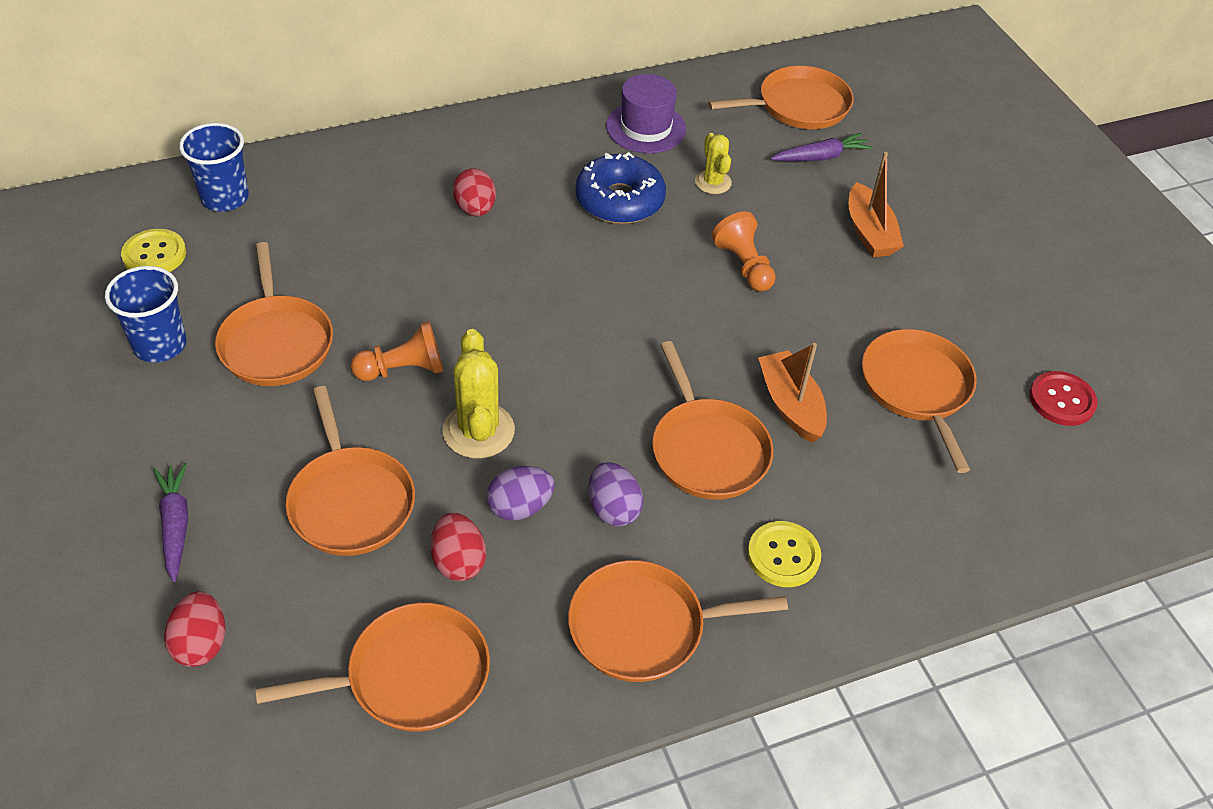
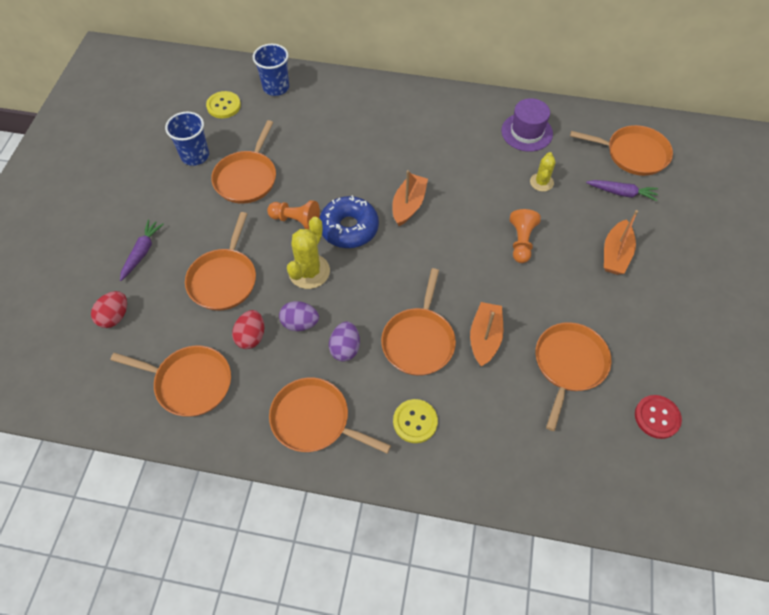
camera: 35 degrees right, 10 degrees up
(475, 209) = (395, 144): red egg -> none
(556, 281) = (408, 205): none -> orange boat
(619, 200) = (478, 171): blue donut -> blue donut (349, 228)

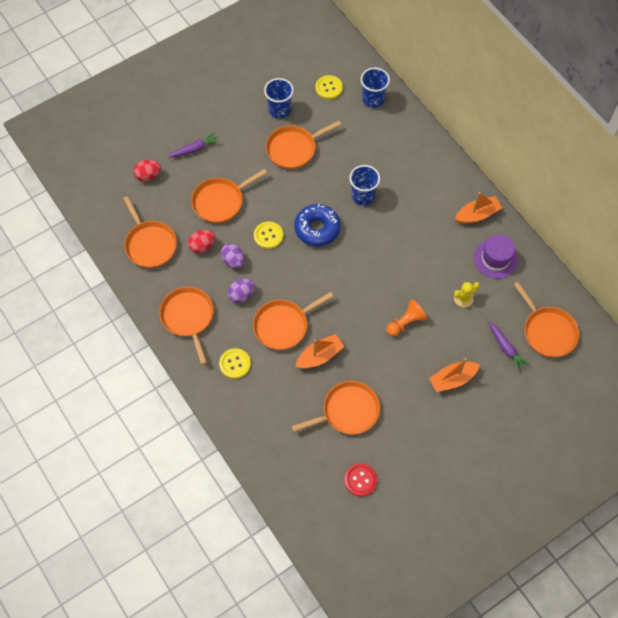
camera: 45 degrees right, 5 degrees up
(296, 220) = (293, 199): orange pawn -> none
(309, 271) = (268, 236): yellow cactus -> yellow button
(358, 169) = (363, 196): none -> blue cup
(408, 205) = (366, 244): orange boat -> orange boat (477, 215)

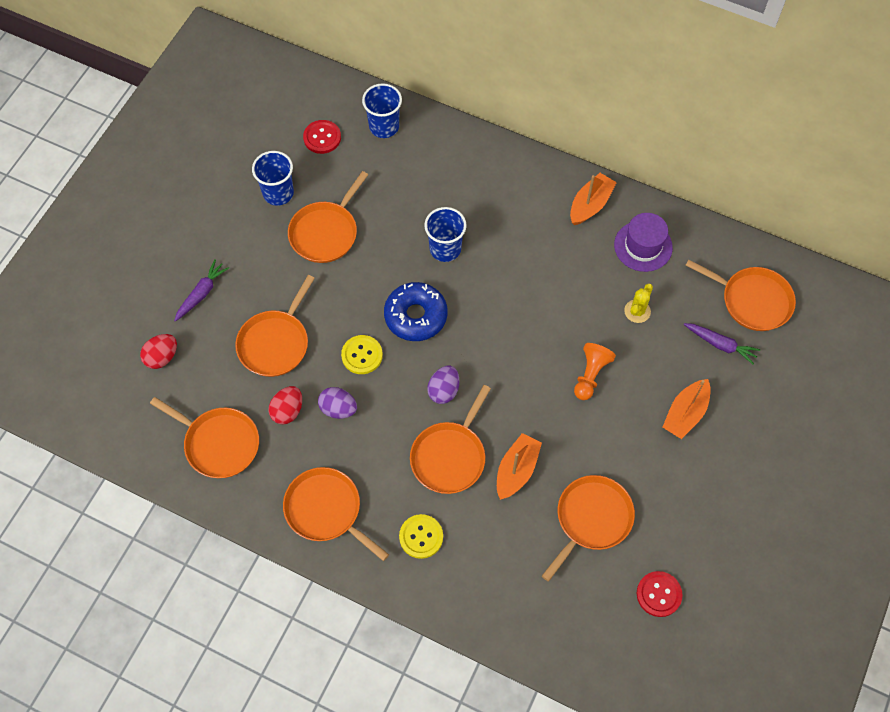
camera: 30 degrees left, 0 degrees up
(241, 295) = (375, 446): purple egg -> purple egg (444, 390)
(329, 88) = (322, 138): yellow button -> red button

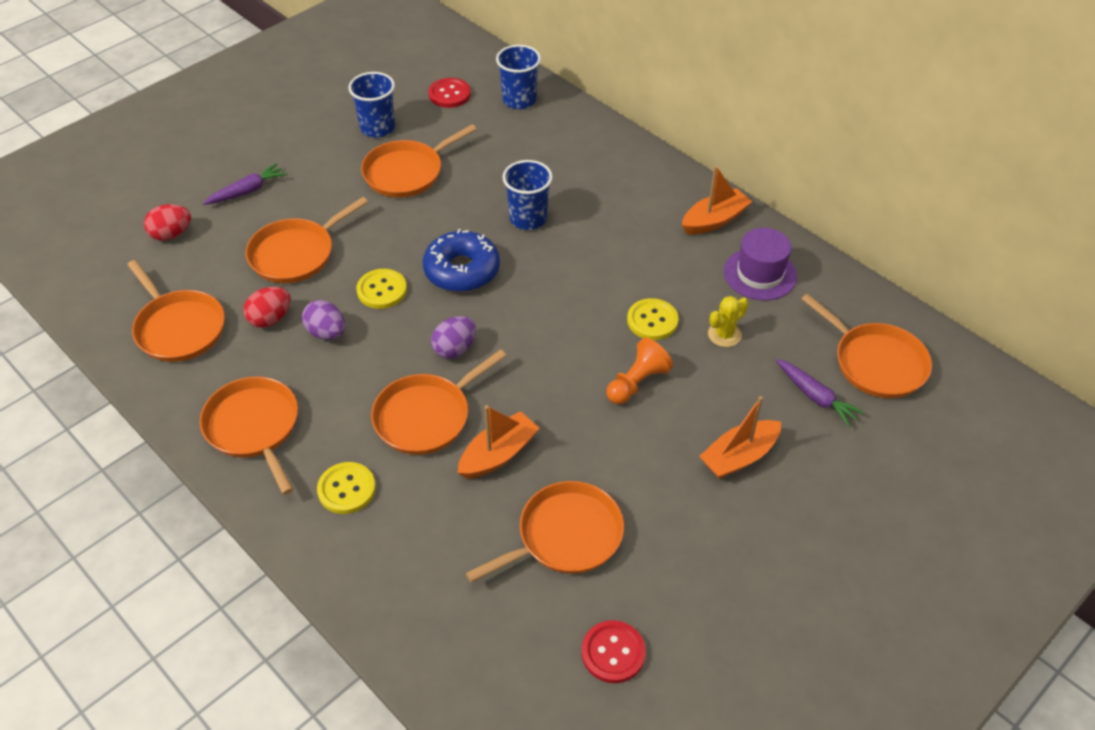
camera: 20 degrees right, 15 degrees down
(580, 316) = (652, 321): none -> yellow button

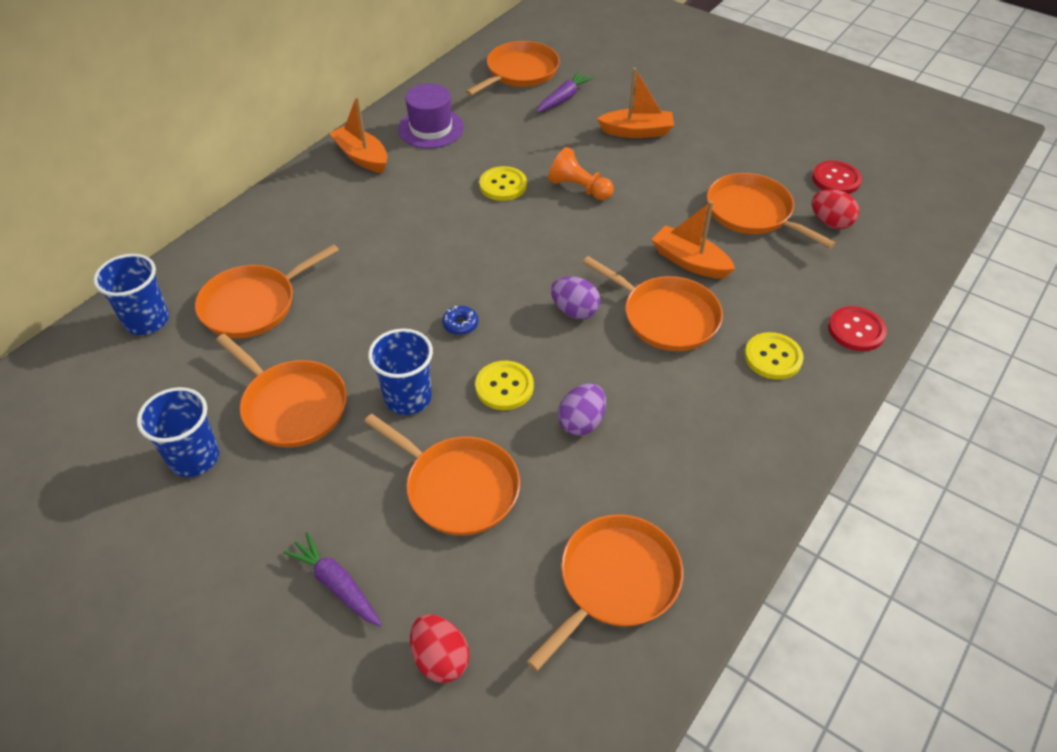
camera: 100 degrees left, 0 degrees up
(254, 427) = (733, 453): orange pan -> orange pan (253, 305)
(270, 319) = (574, 483): red egg -> red egg (830, 222)
(449, 94) = (124, 392): red button -> red button (856, 330)
(462, 270) = (460, 324): blue donut -> blue donut, size x0.42
(528, 218) = (370, 284): blue cup -> blue cup (408, 398)
(724, 335) = (509, 144): yellow cactus -> none
(739, 456) = (636, 132): orange boat -> orange boat turned 45 degrees counterclockwise

